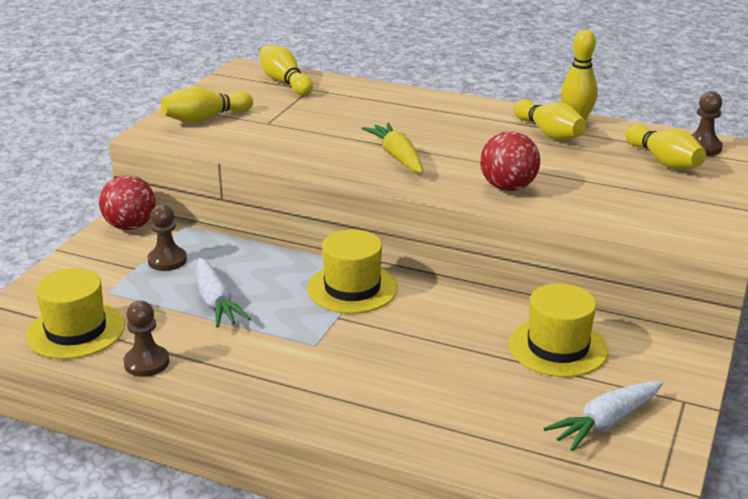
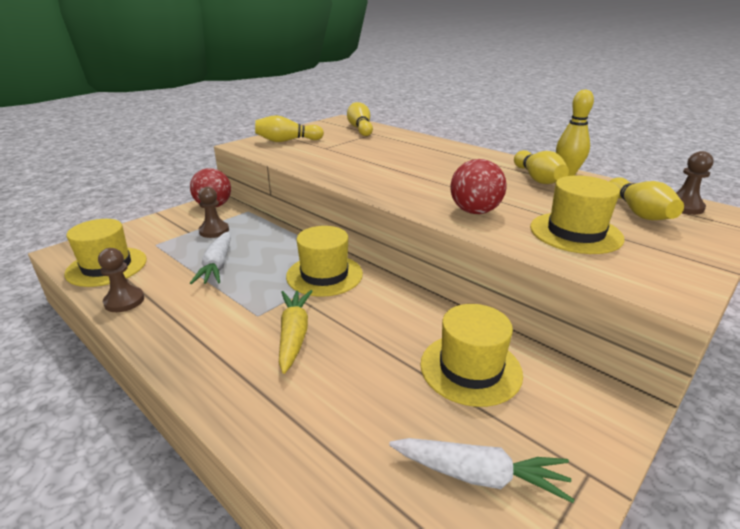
camera: 20 degrees right, 0 degrees up
(397, 157) = (398, 178): yellow carrot -> yellow carrot (294, 335)
(605, 422) = (479, 475): white carrot -> white carrot turned 150 degrees counterclockwise
(615, 195) = (575, 233): none -> yellow hat

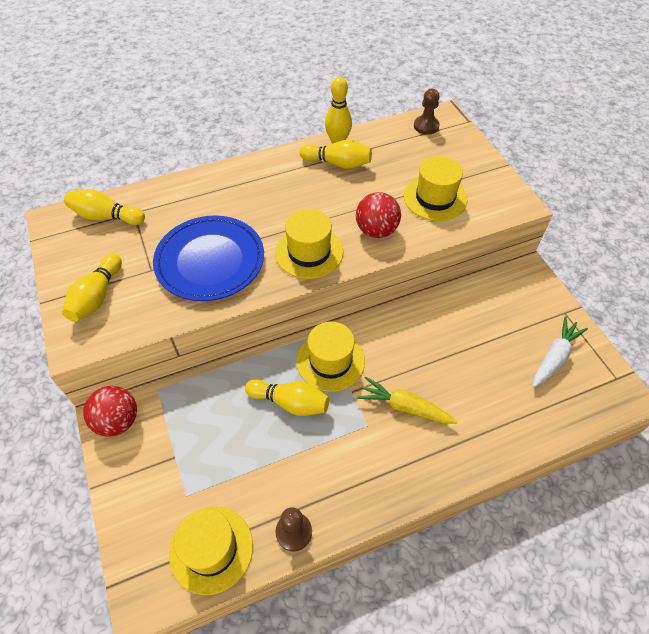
camera: 65 degrees left, 25 degrees up
(214, 231) = (188, 432): brown pawn -> none
(217, 265) = (267, 441): white carrot -> none
(353, 160) = (210, 261): none -> blue plate
(470, 368) = (478, 321): yellow hat -> yellow hat (309, 252)
(638, 212) = (422, 151): yellow bowling pin -> yellow bowling pin (290, 402)

